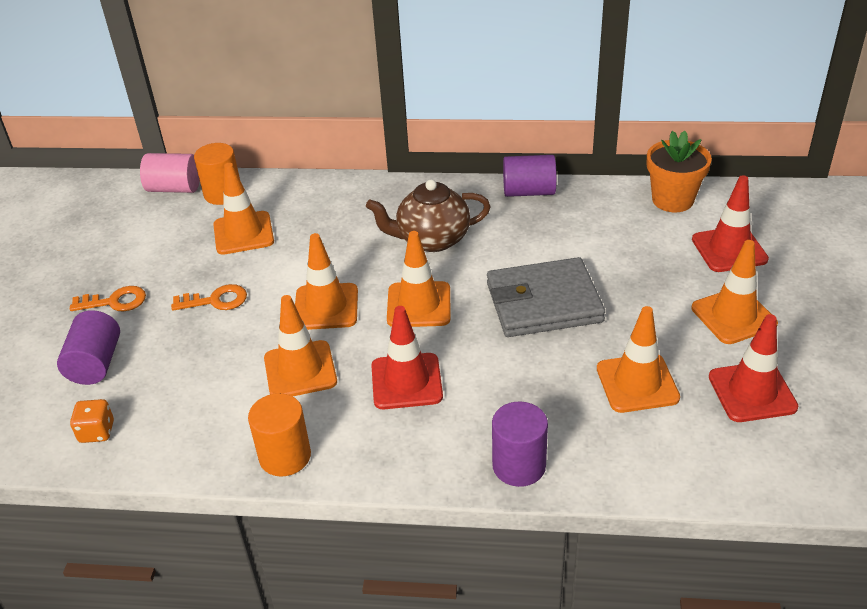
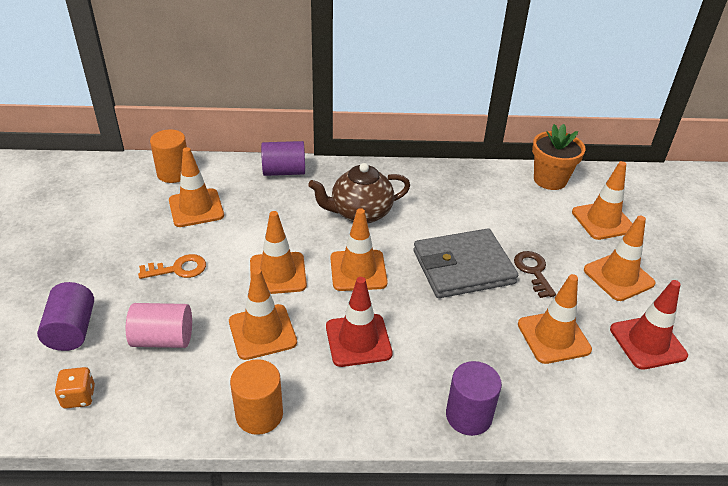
camera: 10 degrees left, 0 degrees up
(115, 302) = (85, 271): orange key -> none
(174, 188) = (130, 168): pink cylinder -> pink cylinder (163, 339)
(529, 192) = (434, 172): purple cylinder -> purple cylinder (284, 171)
(628, 308) = (533, 271): none -> brown key
(729, 249) = (603, 221): red traffic cone -> orange traffic cone

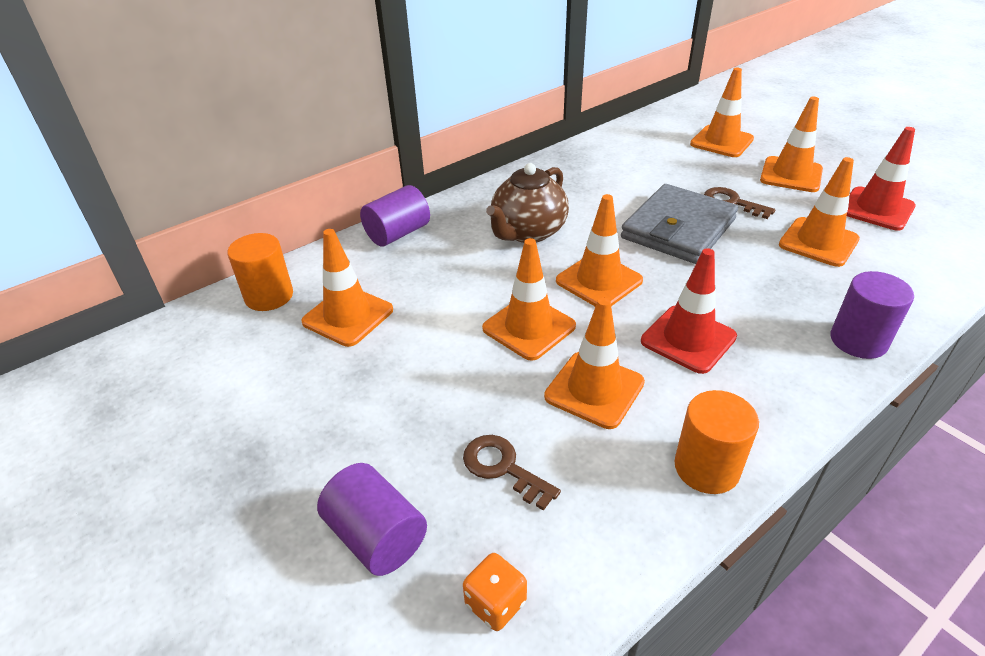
camera: 35 degrees left, 0 degrees up
(163, 339) = (503, 468): pink cylinder -> brown key
(178, 269) = (415, 386): orange key -> none
(550, 180) = (641, 131): orange flower pot -> none

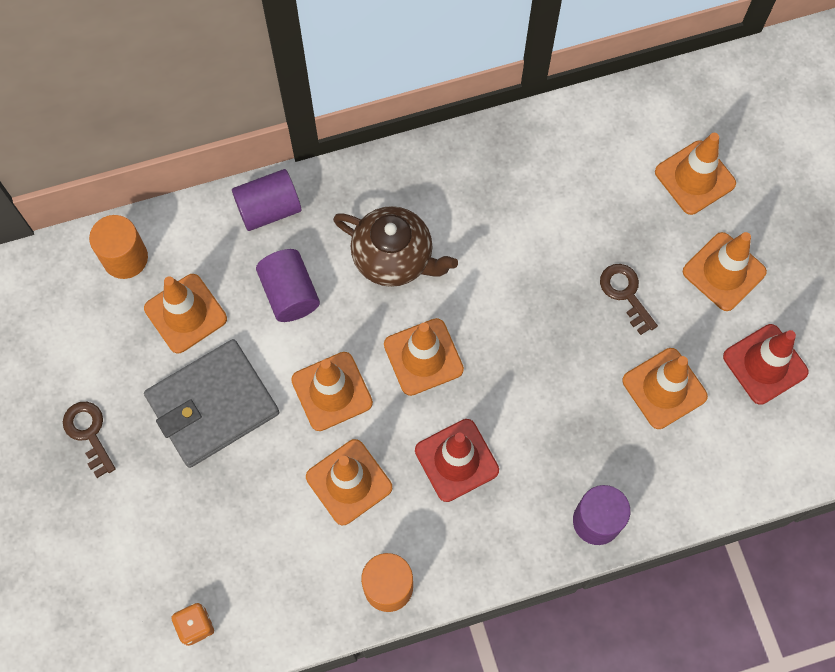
camera: 20 degrees right, 30 degrees up
(376, 536) = (139, 546): purple cylinder -> purple cylinder (289, 293)
(503, 468) = (245, 526): brown key -> brown key (89, 433)
(528, 232) = (394, 258): brown teapot -> brown teapot turned 120 degrees counterclockwise
(678, 229) = (543, 312): grey wallet -> grey wallet (212, 405)

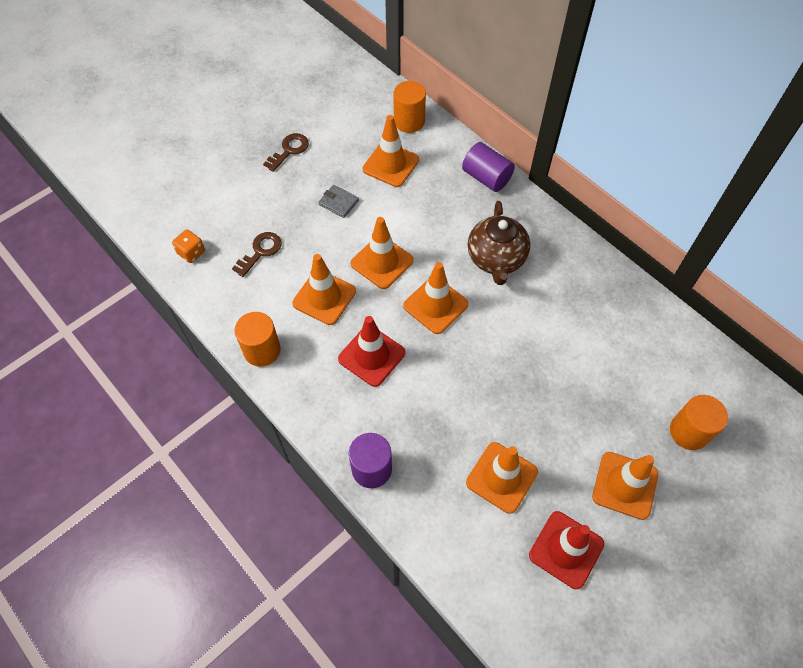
camera: 65 degrees right, 10 degrees down
(212, 405) = (338, 202): grey wallet -> grey wallet, size x0.43
(289, 293) = (436, 212): purple cylinder -> none
(625, 293) = (561, 418): brown key -> brown key (261, 251)
(695, 178) = (689, 432): orange traffic cone -> orange cylinder

